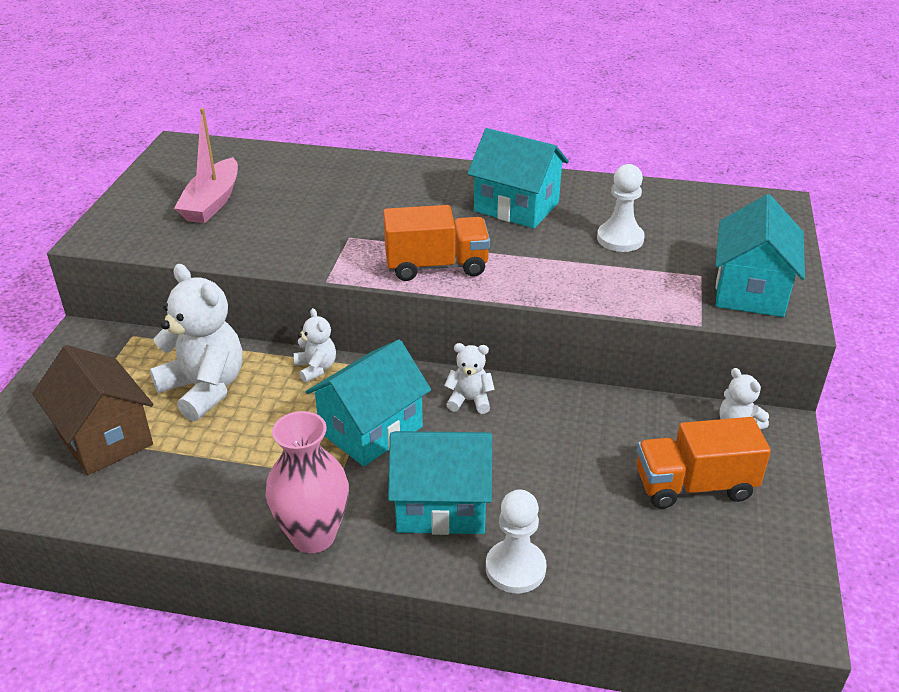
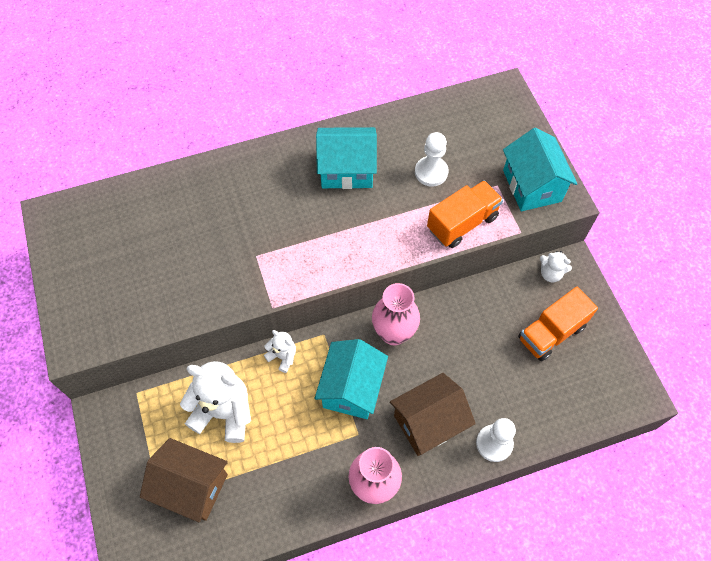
camera: 30 degrees left, 25 degrees up
(212, 202) = (130, 267): pink boat -> none
(436, 266) = (334, 256): orange truck -> orange truck (462, 223)
(441, 505) = (429, 422): turquoise house -> brown house
(469, 400) = (394, 333): white teddy bear -> pink vase

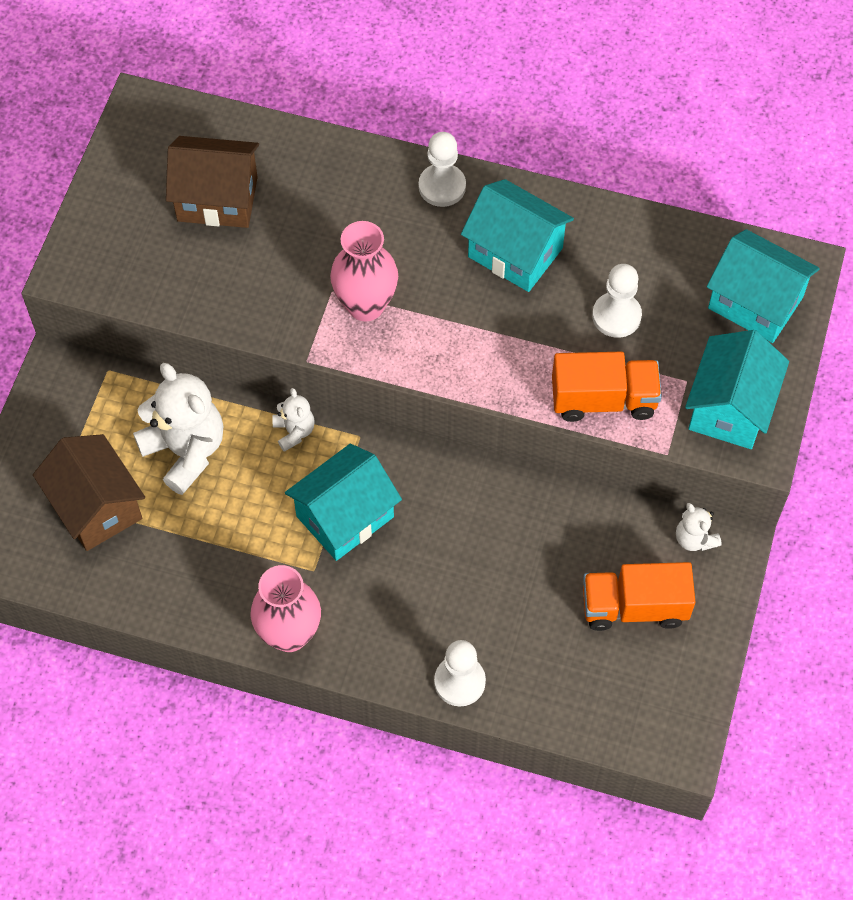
camera: 35 degrees right, 0 degrees up
(275, 157) = (442, 186): none -> white pawn
(394, 333) = (442, 486): pink vase -> pink vase (365, 305)
(429, 422) = (403, 610): brown house -> brown house (217, 199)
(497, 122) = (755, 303): none -> turquoise house

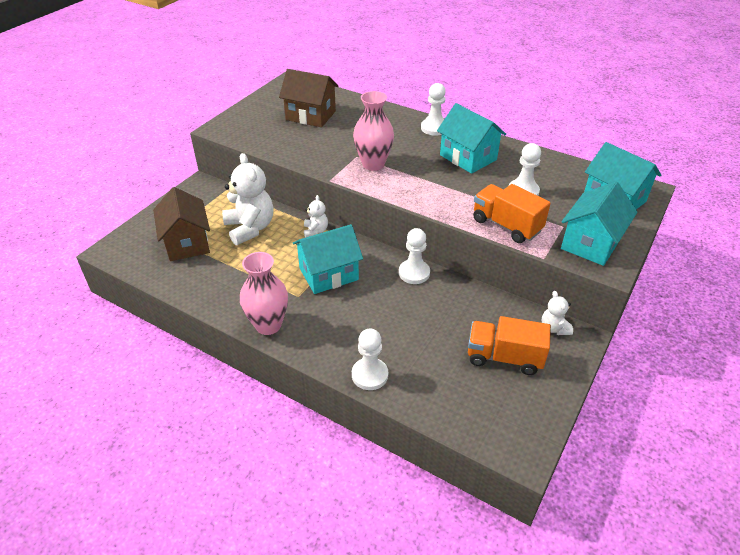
camera: 15 degrees right, 20 degrees down
(473, 483) = (414, 273): none -> white pawn
(603, 399) = (506, 225): orange truck -> orange truck turned 150 degrees counterclockwise

